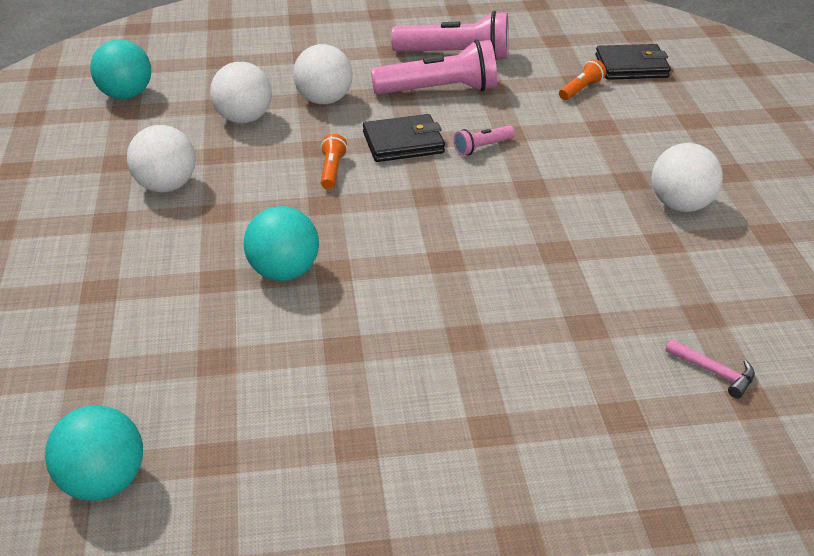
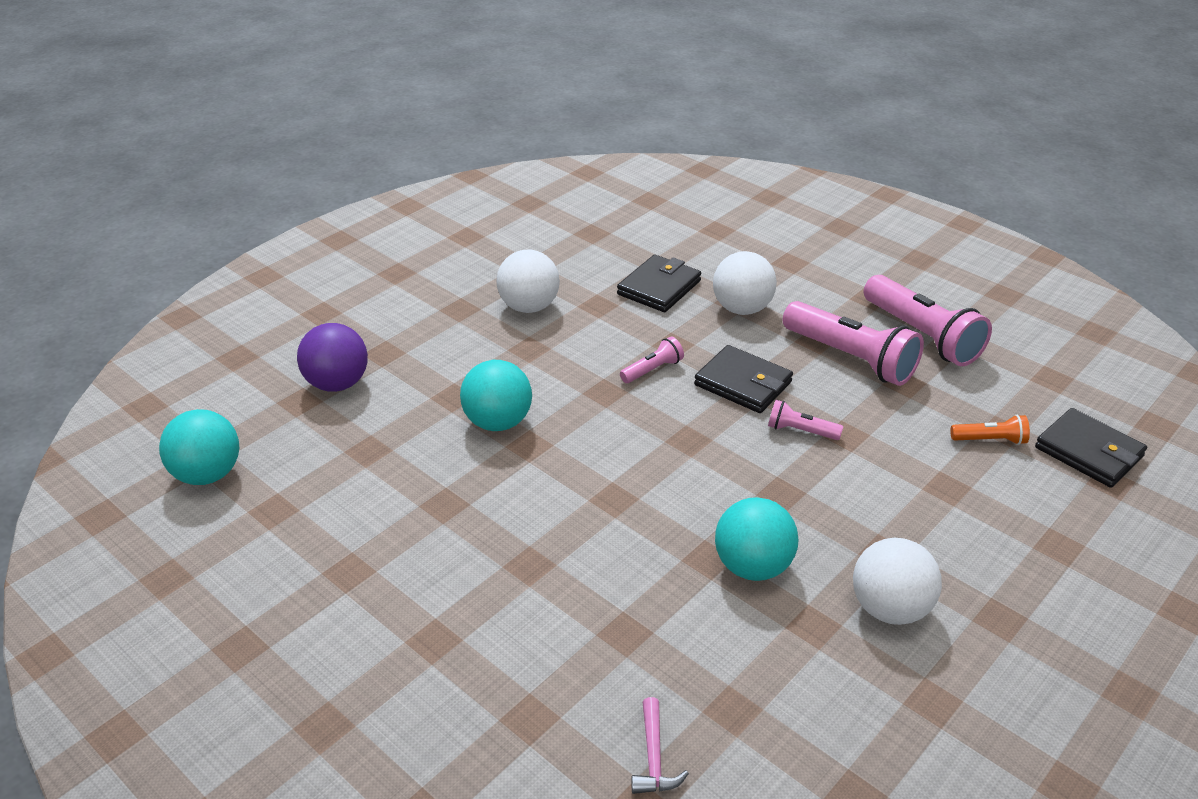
camera: 50 degrees right, 0 degrees up
(99, 337) = (337, 384): none -> purple ball
(126, 95) = (611, 220): turquoise ball -> turquoise ball (752, 566)
(244, 119) = (659, 288): white ball -> black wallet
(332, 170) = (652, 370): orange flashlight -> pink flashlight

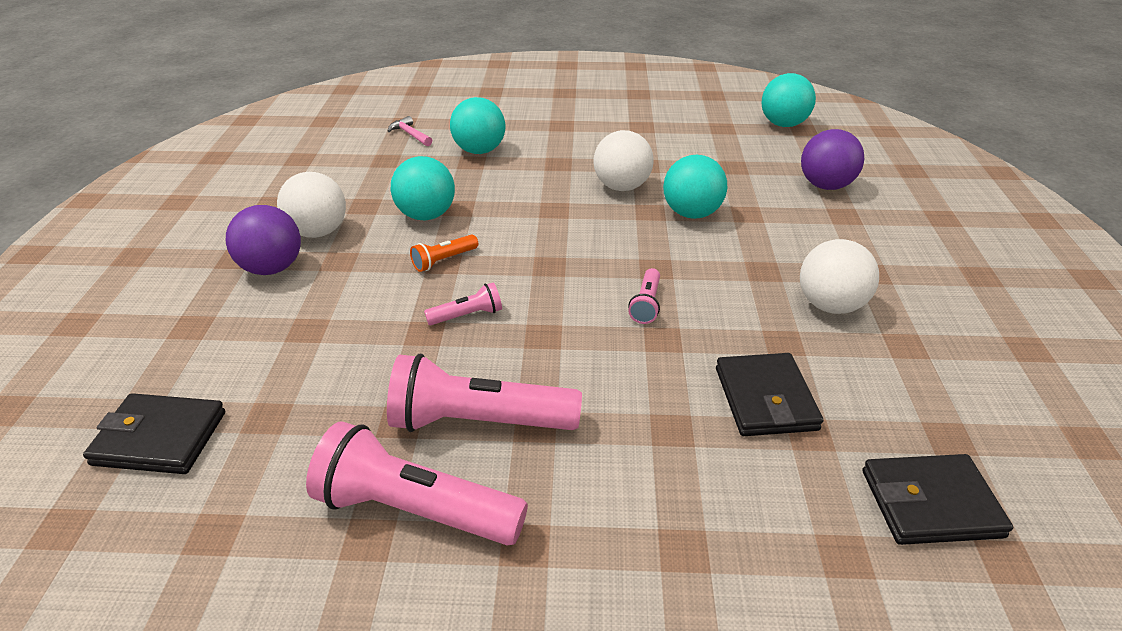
camera: 140 degrees right, 0 degrees up
(594, 650) = (479, 151): none -> turquoise ball
(742, 309) = (652, 422): white ball -> white ball (621, 187)
(743, 383) = (557, 333): black wallet -> black wallet (930, 503)
(960, 579) = (272, 268): none -> purple ball
(990, 440) = (278, 397): orange flashlight -> orange flashlight (444, 260)

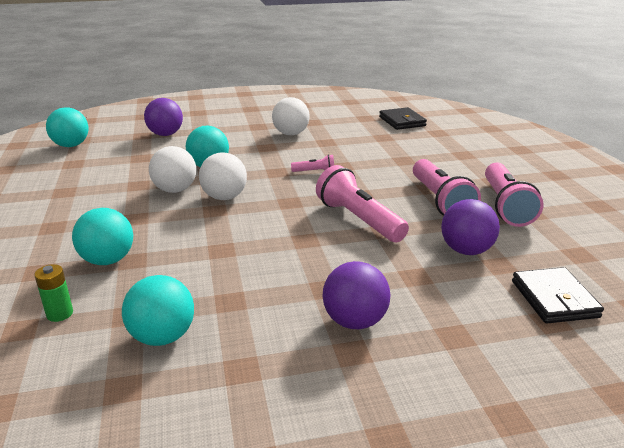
camera: 105 degrees left, 10 degrees down
(318, 232) = (287, 314): white ball -> white ball (224, 197)
(323, 396) = (466, 250): none -> purple ball
(410, 134) = (60, 314): pink hammer -> green battery
(426, 215) = (239, 262): turquoise ball -> turquoise ball (163, 337)
(444, 260) = (302, 240): orange flashlight -> none
(467, 315) = (359, 220): pink flashlight -> pink flashlight, size x2.10
(765, 399) = (369, 144): black wallet -> none

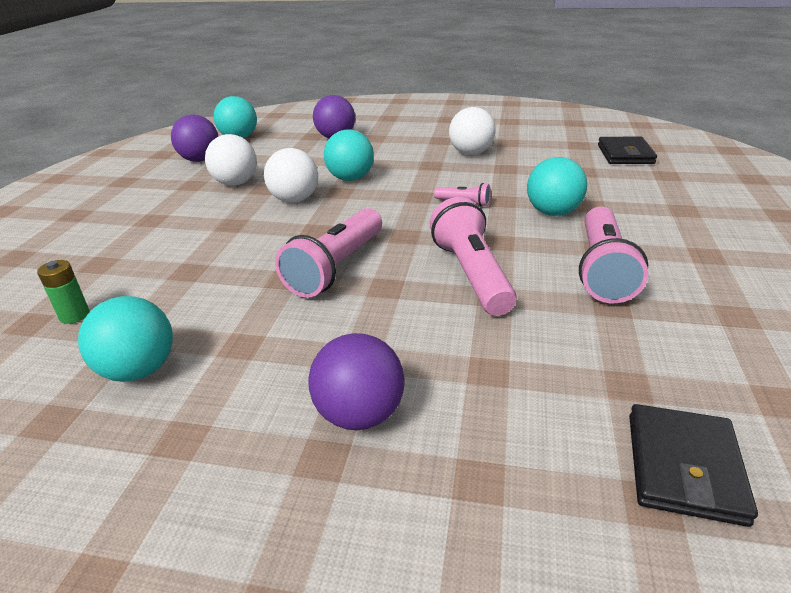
camera: 25 degrees right, 5 degrees up
(108, 260) = (166, 266): turquoise ball -> turquoise ball (553, 212)
(224, 197) = (337, 217): white ball -> white ball (236, 183)
(466, 250) = (590, 350): purple ball -> purple ball (200, 160)
(505, 206) = (700, 295): pink flashlight -> pink flashlight (336, 267)

